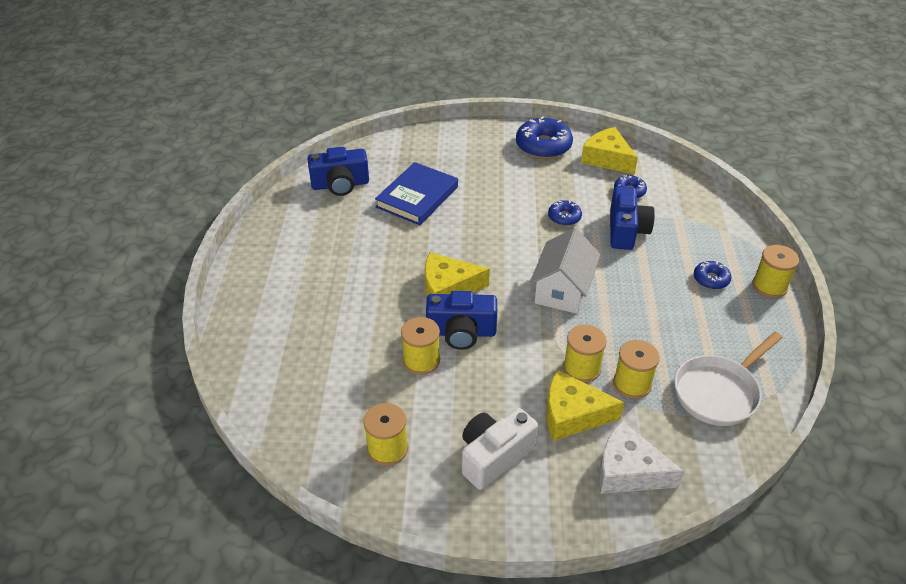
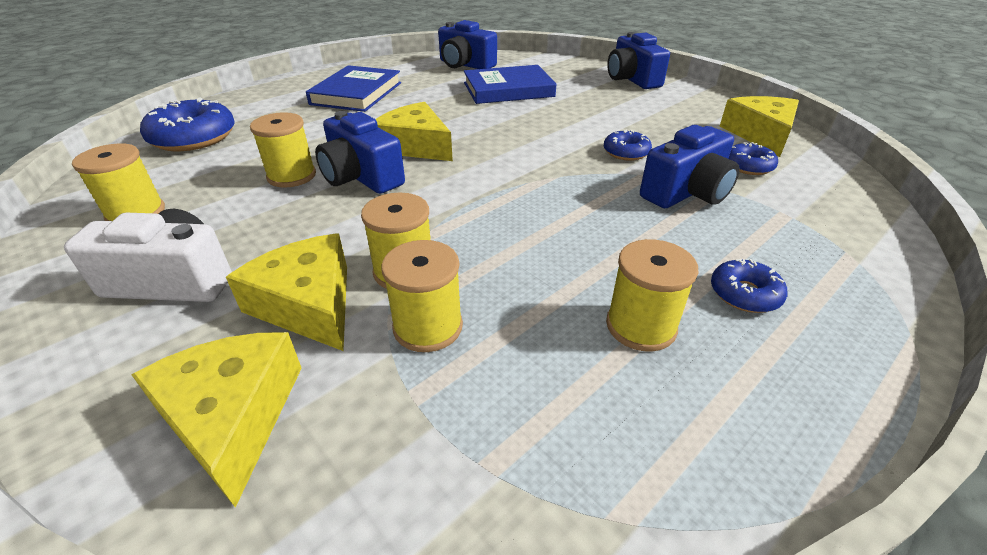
camera: 45 degrees right, 5 degrees down
(318, 266) = (356, 93): none -> blue book
(478, 139) = (632, 79): none -> blue camera
(543, 146) = (694, 103): blue donut -> blue donut (194, 138)
(562, 290) = (517, 199): white house -> none
(628, 471) = (233, 417): white cheese -> yellow cheese
(719, 392) = (529, 434): white pan -> none
(769, 286) = (855, 362): yellow spool -> yellow spool (641, 326)

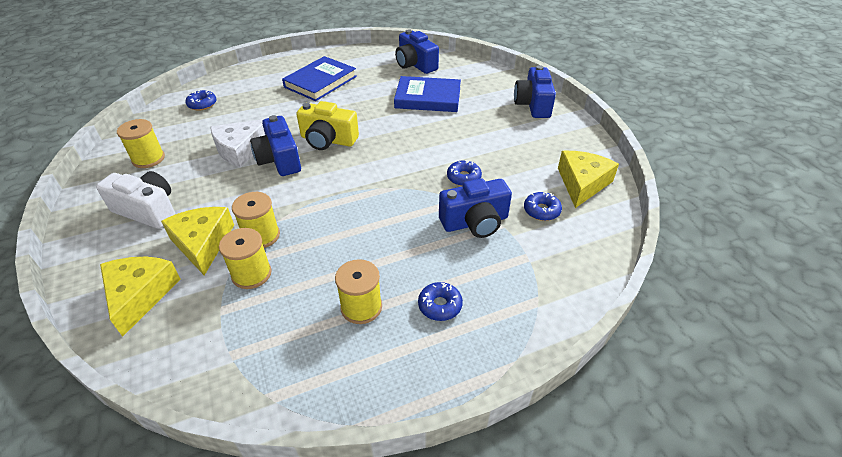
camera: 20 degrees right, 5 degrees up
(194, 138) = (202, 104): blue donut -> blue donut, size x0.54
(292, 176) = (241, 149): yellow spool -> white cheese
(415, 146) = (328, 140): yellow cheese -> yellow camera

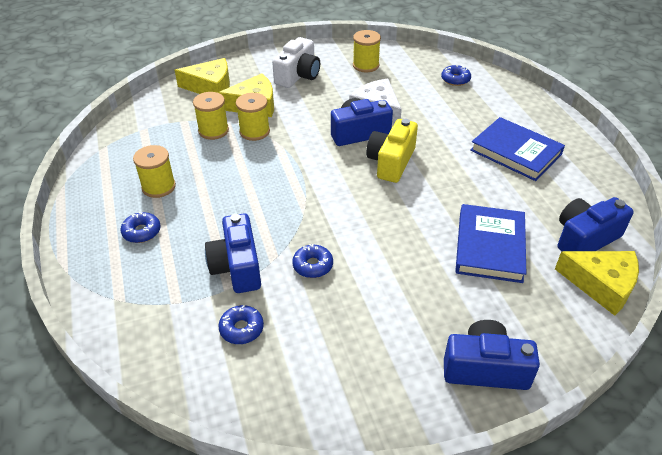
camera: 95 degrees right, 0 degrees up
(582, 183) = (284, 385): yellow cheese -> yellow cheese (601, 285)

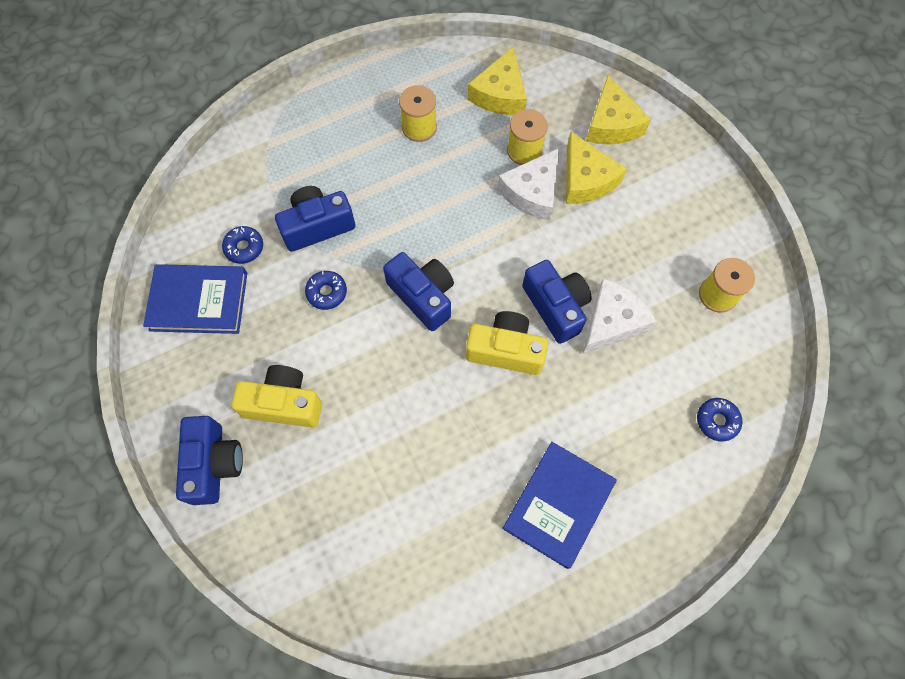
camera: 80 degrees right, 25 degrees up
(142, 232) = (353, 133): blue donut -> none
(254, 131) = (532, 192): yellow spool -> white cheese
(298, 76) = (666, 215): white camera -> none
(424, 306) = (284, 403): none -> yellow camera
(489, 246) = (377, 469): blue book -> blue book (199, 301)
(585, 238) = (404, 582): blue camera -> blue camera (423, 296)
(601, 285) = (332, 594): yellow cheese -> yellow cheese (500, 94)

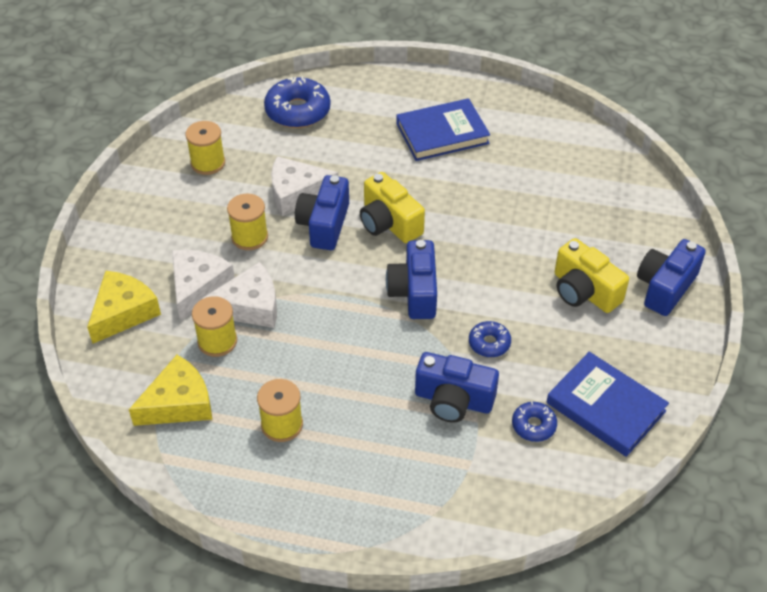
camera: 140 degrees left, 20 degrees down
(586, 179) = (198, 287): yellow cheese -> white cheese
(599, 249) = (249, 237): none -> yellow spool
(717, 421) = (298, 111): blue donut -> blue donut, size x1.86

